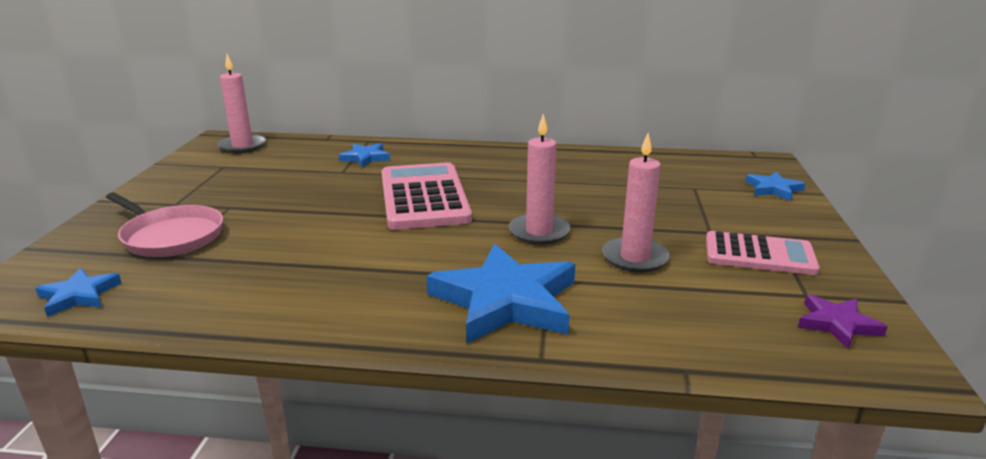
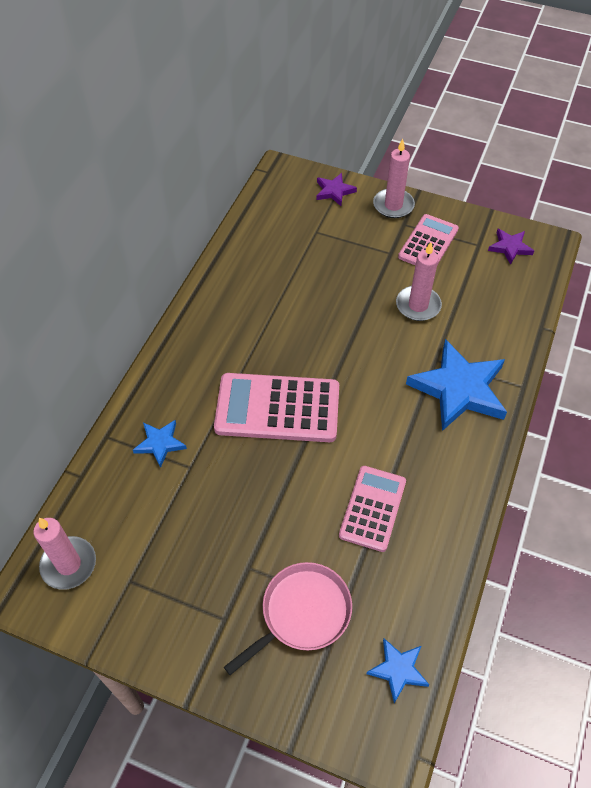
camera: 75 degrees left, 30 degrees up
(299, 259) = (372, 508): none -> pink calculator
(539, 232) = (366, 346): pink candle -> pink candle (393, 205)
(773, 189) = (334, 191): blue star -> purple star

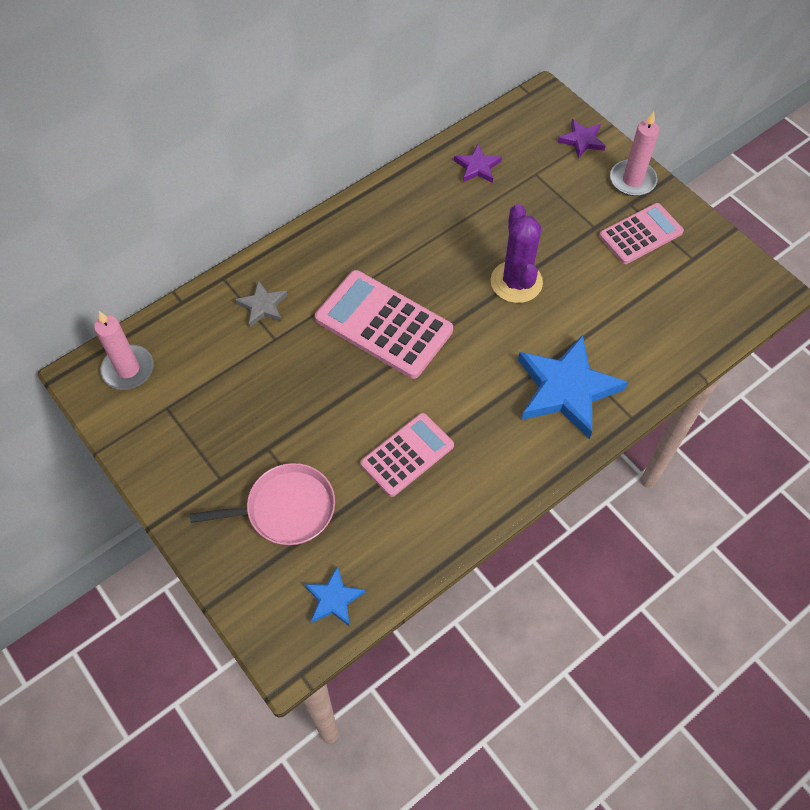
camera: 30 degrees right, 5 degrees up
(160, 443) = (262, 306): blue star -> grey star
(361, 323) = (516, 282): none -> purple cactus
(418, 305) = (584, 291): pink candle -> none
(510, 247) = (725, 276): purple star -> purple star (477, 167)

